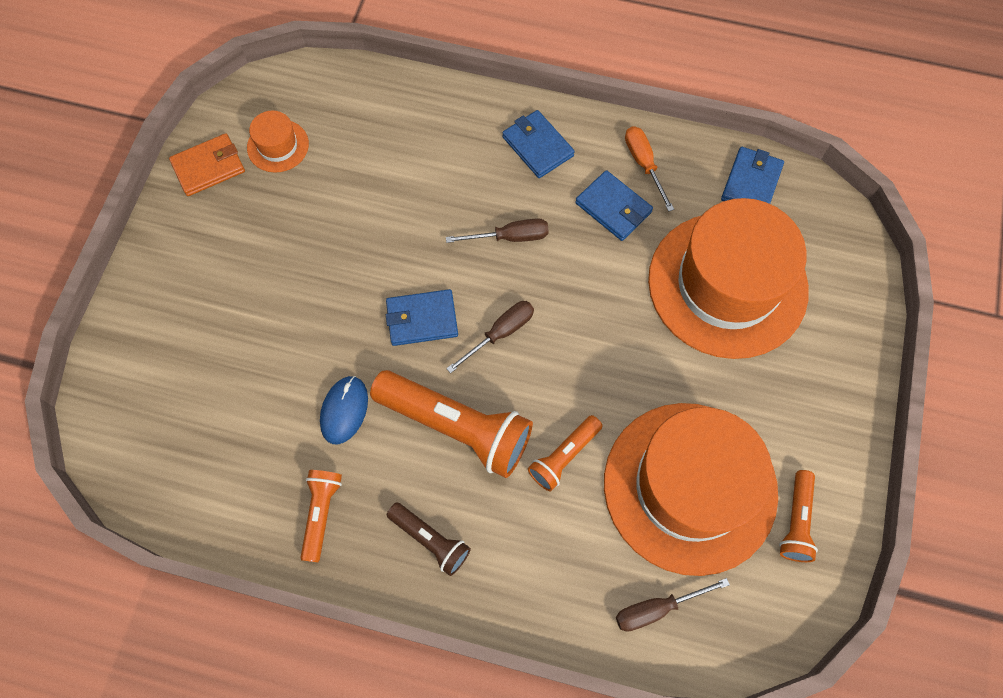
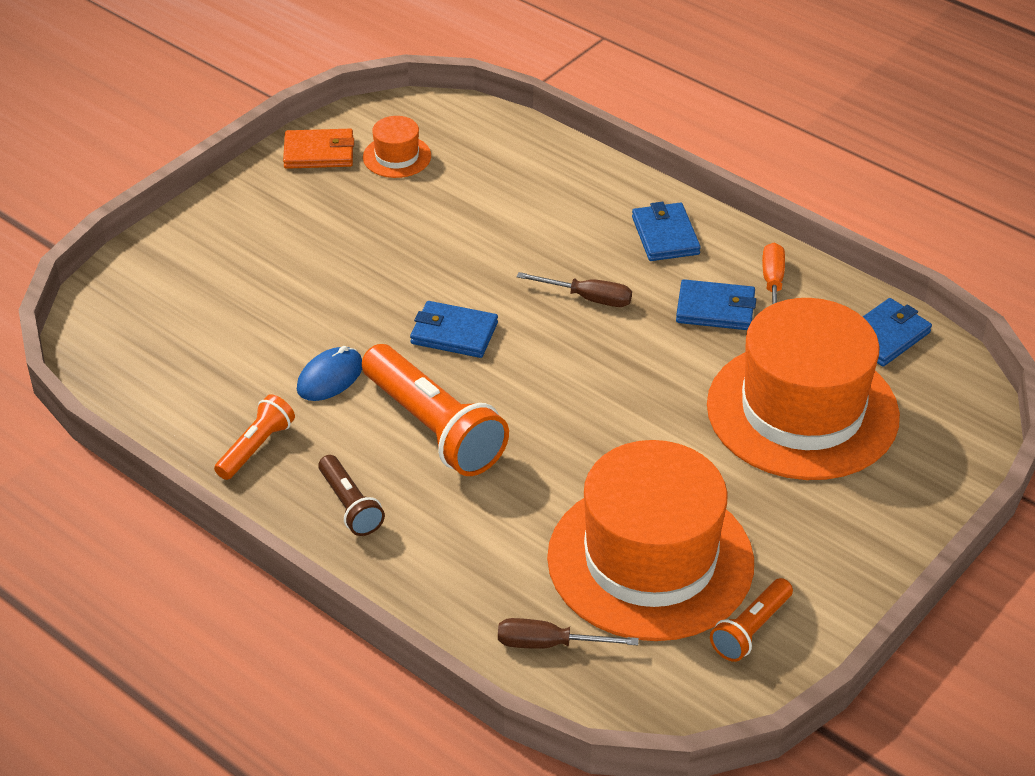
camera: 25 degrees right, 25 degrees down
(500, 333) = (528, 370): brown screwdriver -> none
(564, 456) = (530, 489): orange flashlight -> none
(613, 208) = (715, 309): blue wallet -> blue wallet turned 60 degrees counterclockwise

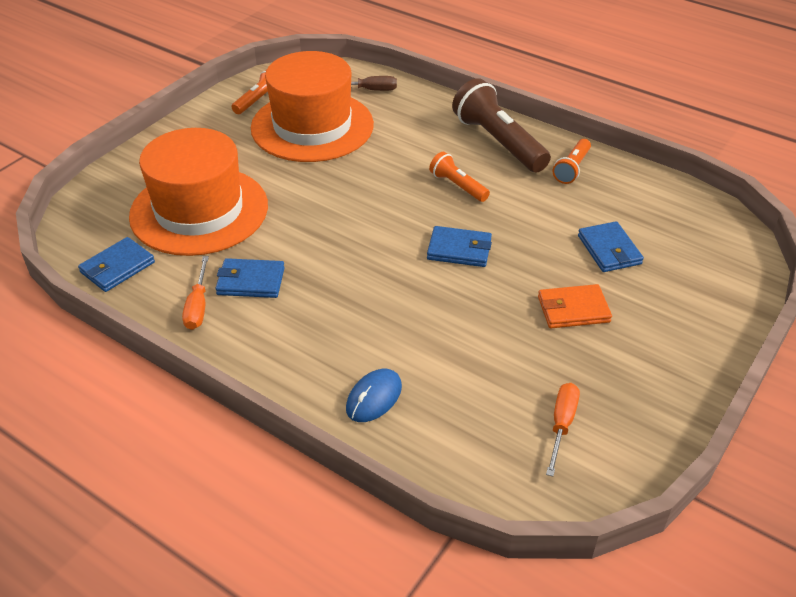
camera: 175 degrees right, 0 degrees up
(319, 153) = (643, 424): orange wallet -> orange wallet (573, 309)
(330, 377) = (541, 213): blue mouse -> blue mouse (374, 397)
(350, 506) = (498, 142): brown flashlight -> brown flashlight, size x1.88
(397, 156) = (561, 425): orange hat -> orange screwdriver
(434, 428) = (457, 186): orange flashlight -> orange flashlight, size x0.53
(588, 298) = (356, 284): brown screwdriver -> none
(665, 236) = (287, 348): blue wallet -> blue wallet (609, 250)

